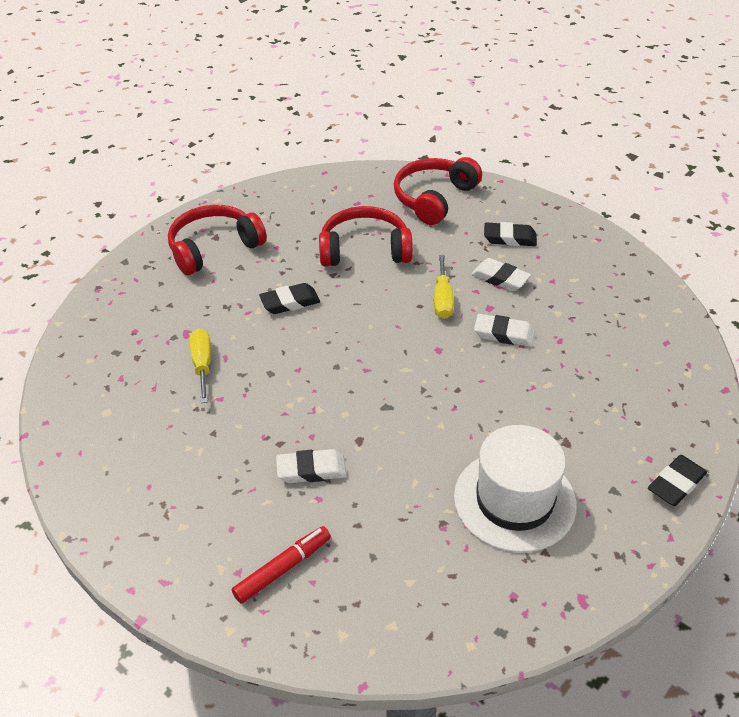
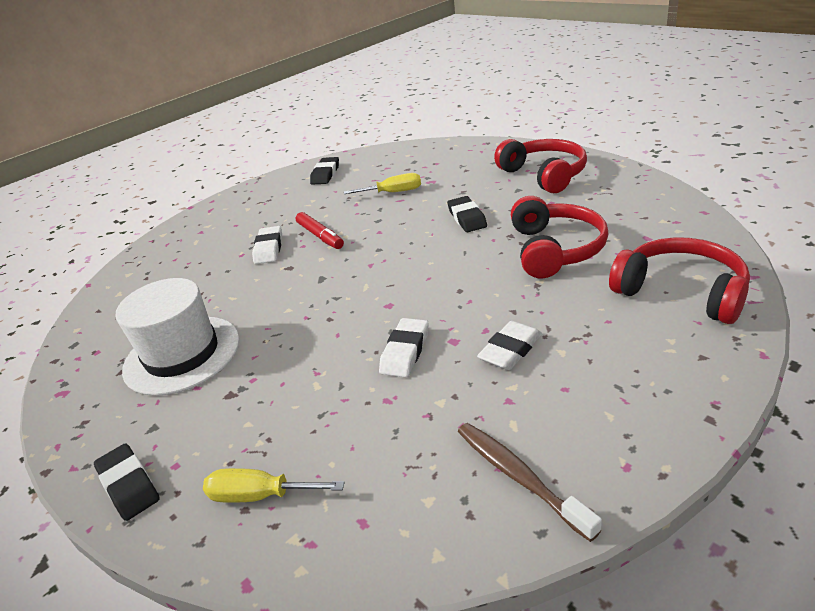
camera: 100 degrees right, 10 degrees down
(283, 568) = (192, 247): red marker -> red marker (320, 236)
(442, 299) = (469, 305): yellow screwdriver -> yellow screwdriver (260, 495)
(509, 238) = (603, 361): black eraser -> black eraser (325, 174)
(615, 278) = (519, 476): none -> brown toothbrush

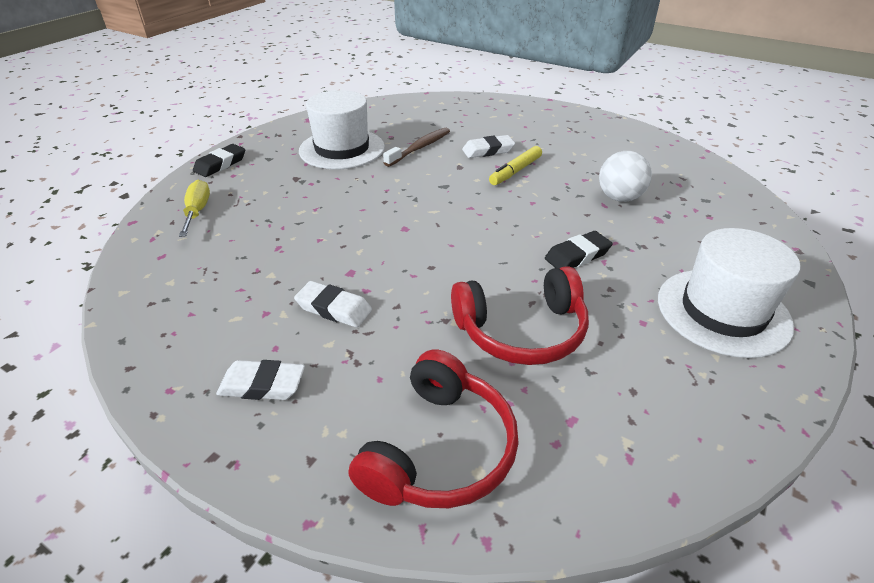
camera: 70 degrees right, 5 degrees up
(320, 236) = (515, 171): red marker -> yellow marker
(325, 174) = (643, 150): black eraser -> none
(393, 192) = (619, 198): yellow screwdriver -> white ball
(405, 351) = (337, 247): white eraser -> white eraser (262, 385)
(519, 476) = (178, 325): brown toothbrush -> brown toothbrush (420, 148)
(544, 174) = (723, 311): red headphones -> white hat

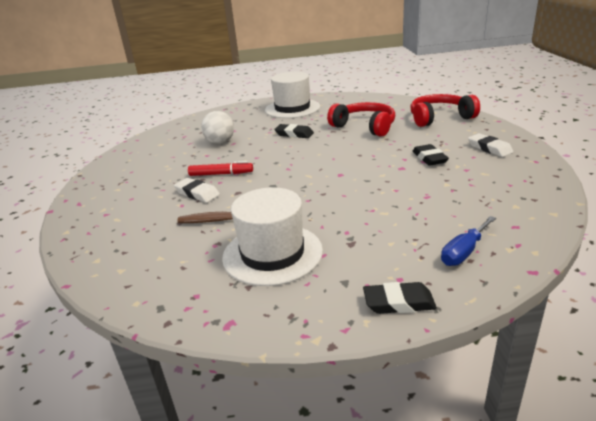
camera: 125 degrees left, 10 degrees down
(197, 211) = (464, 252): yellow screwdriver -> blue screwdriver
(334, 308) = (429, 158): white eraser -> black eraser
(515, 171) = (221, 174): yellow marker -> red marker

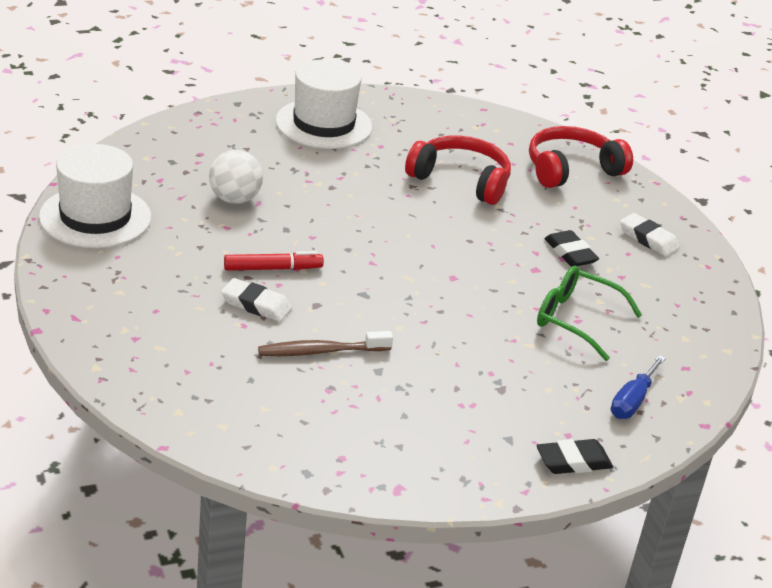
camera: 20 degrees left, 5 degrees up
(272, 253) = (410, 402): white hat -> white hat (95, 217)
(294, 134) = (352, 189): black eraser -> none
(425, 196) = (575, 319): none -> green glasses

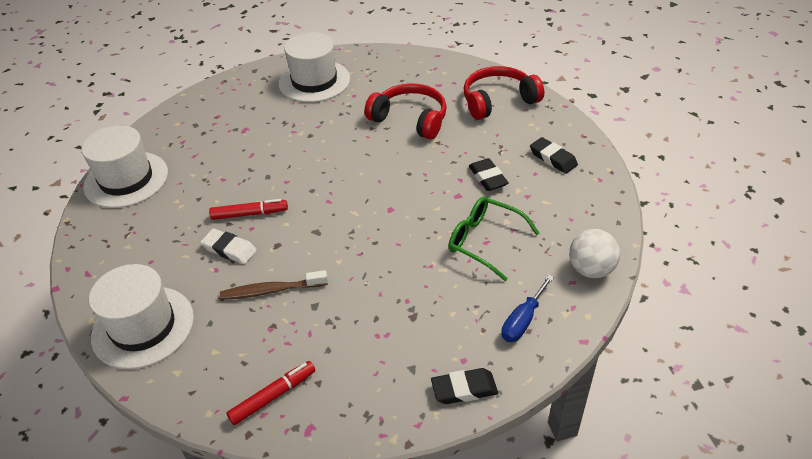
camera: 10 degrees right, 10 degrees up
(166, 378) = (143, 326): none -> white hat
(234, 199) = (234, 153): white ball -> white ball (590, 269)
(348, 456) = (273, 396): none -> red marker
(648, 239) = (553, 158): white eraser -> black eraser

